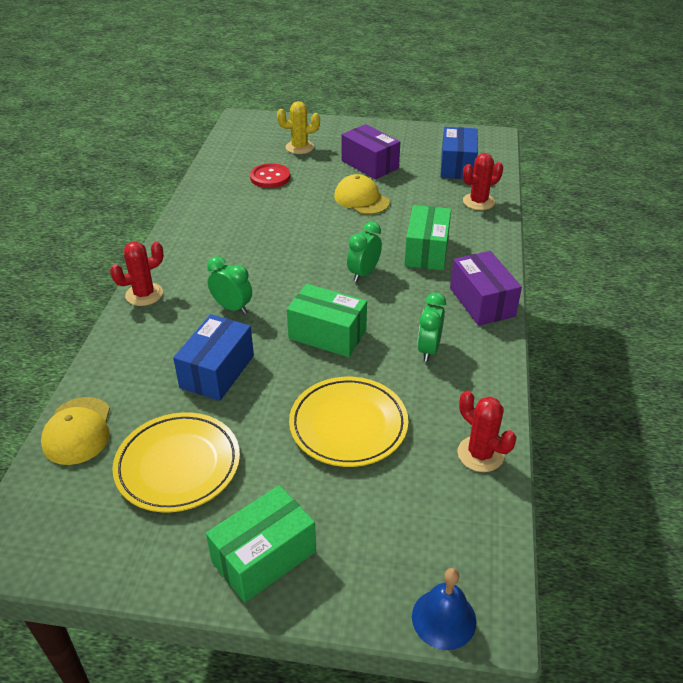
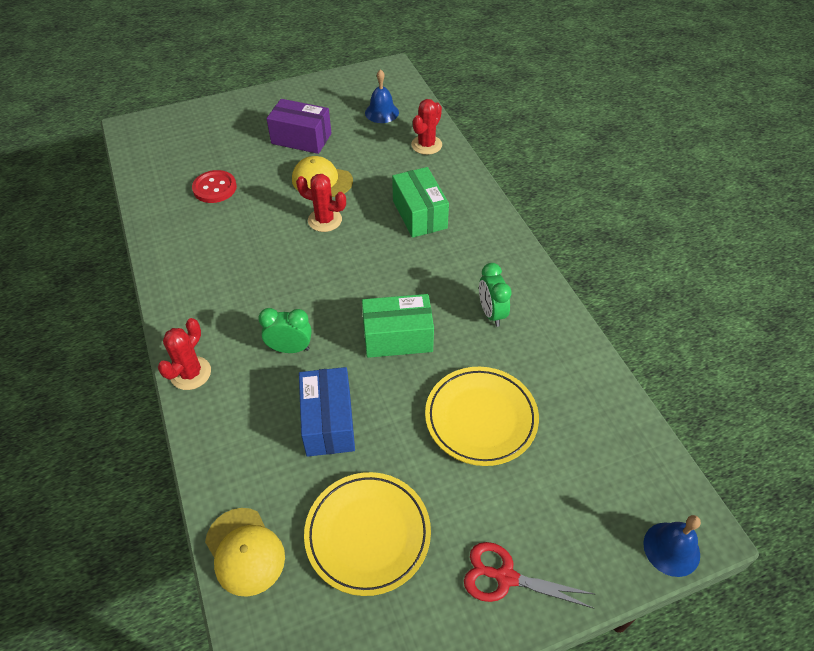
camera: 30 degrees left, 10 degrees up
(264, 557) = (506, 577): green box -> red scissors
(299, 147) = (218, 142): yellow cactus -> none
(363, 273) = (382, 260): green clock -> none
(457, 166) = (382, 112): blue box -> blue bell
(480, 454) = (598, 392): red cactus -> red cactus (325, 220)
(482, 302) = (500, 247): purple box -> none

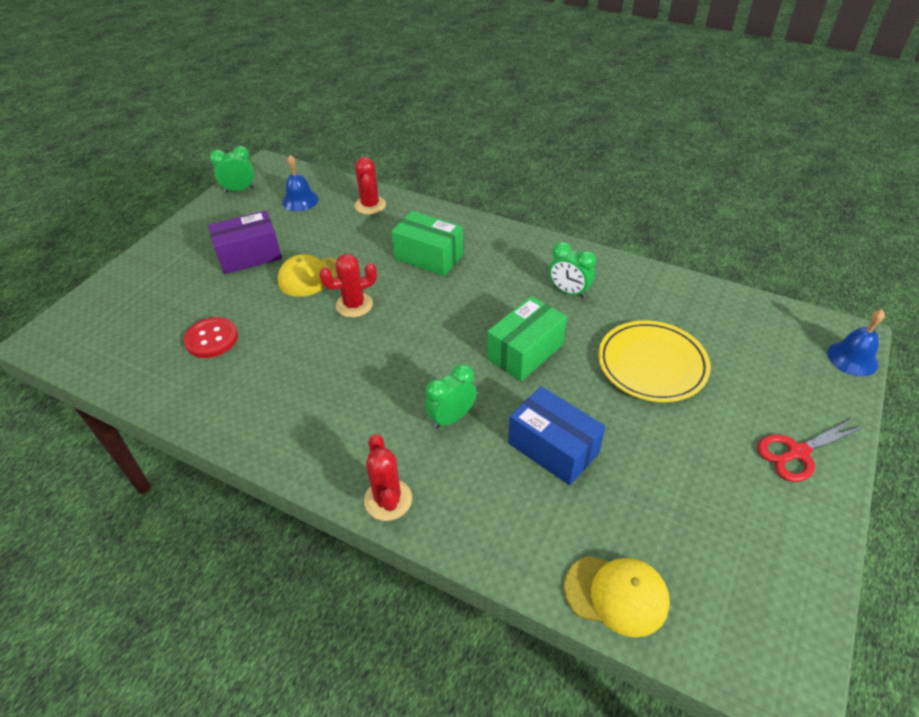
camera: 40 degrees left, 5 degrees down
(351, 80) = (239, 190): none -> green clock
(368, 534) = (683, 502): yellow plate -> none

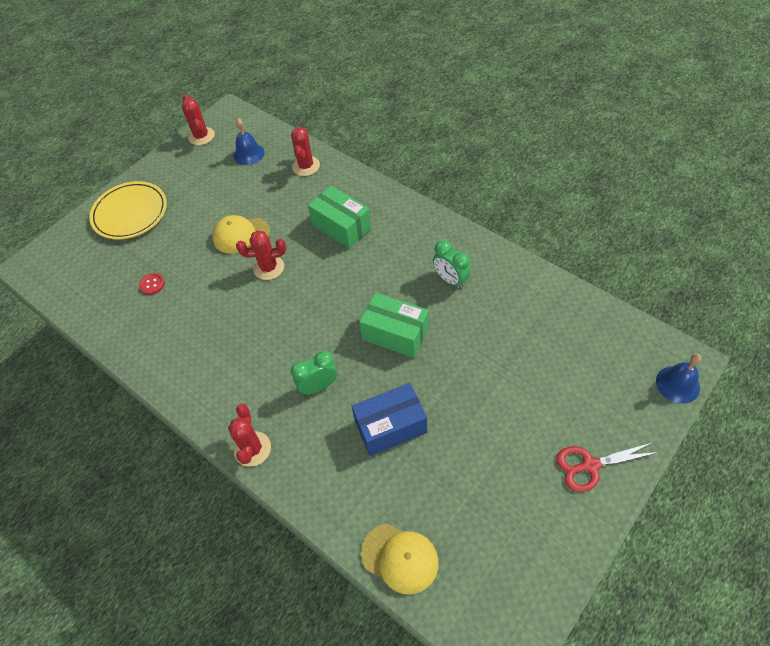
camera: 15 degrees right, 10 degrees up
(212, 339) = (152, 284): red button -> red button, size x0.60
(239, 190) = (201, 136): green clock -> red cactus
(249, 255) = (196, 206): purple box -> none
(525, 352) = (395, 334): green box -> green box turned 60 degrees clockwise
(553, 448) = (390, 426): blue box -> blue box turned 75 degrees counterclockwise
(652, 364) = (497, 363): yellow plate -> yellow plate (130, 213)

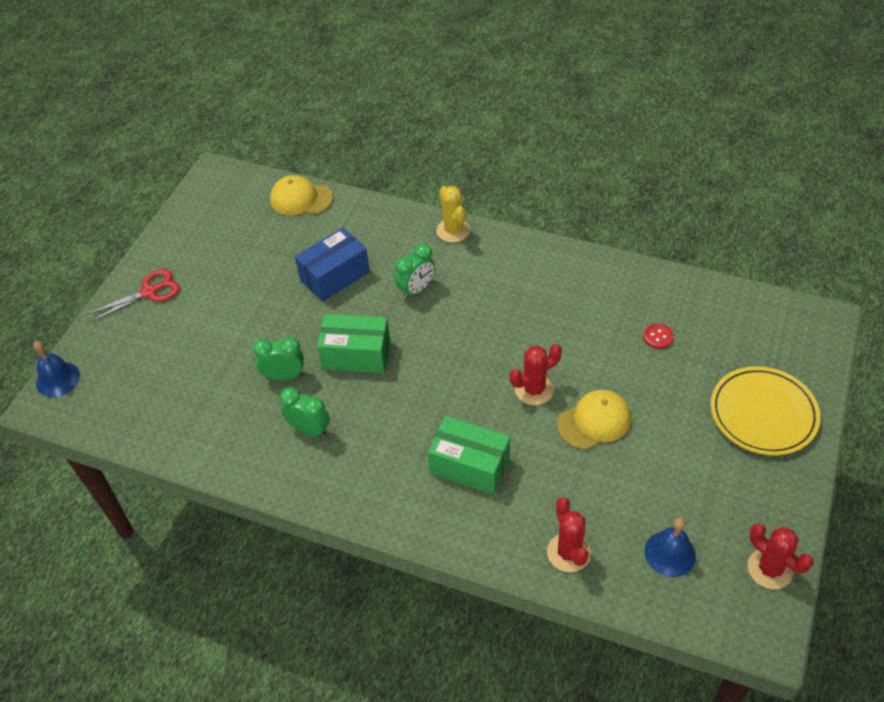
camera: 160 degrees right, 5 degrees down
(252, 449) = (453, 230): red cactus -> yellow cactus
(462, 330) = (284, 376): none -> green clock

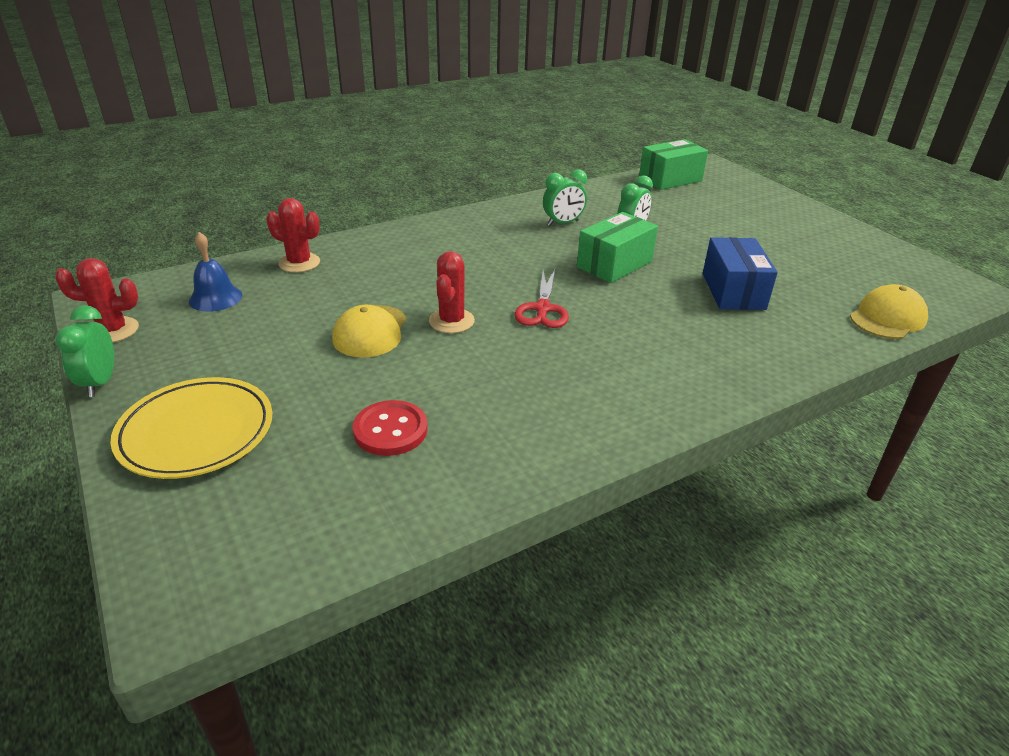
camera: 125 degrees right, 15 degrees down
(58, 379) = (730, 171): blue bell -> none
(149, 292) = (798, 216): red scissors -> red scissors (542, 309)
(416, 289) = (662, 322): green clock -> green clock (100, 383)
(453, 230) = (737, 384): yellow cactus -> none
(469, 465) = (431, 261): green box -> green box (670, 179)
(658, 337) = (390, 430): red button -> red button, size x1.66

